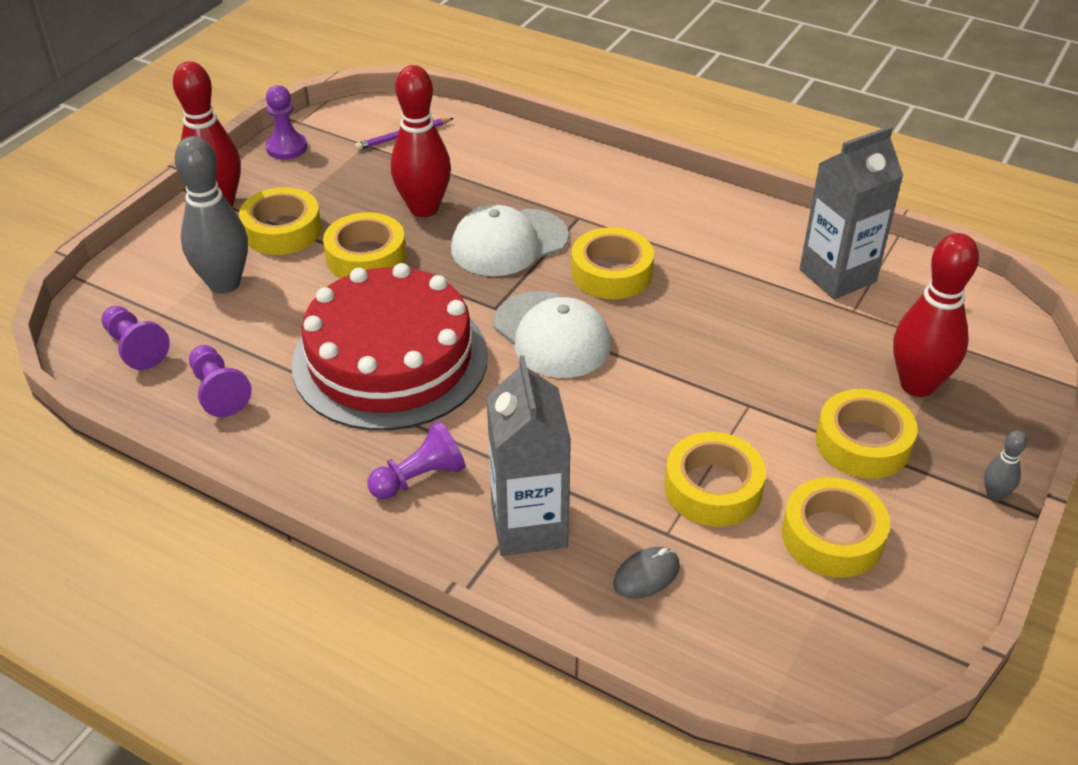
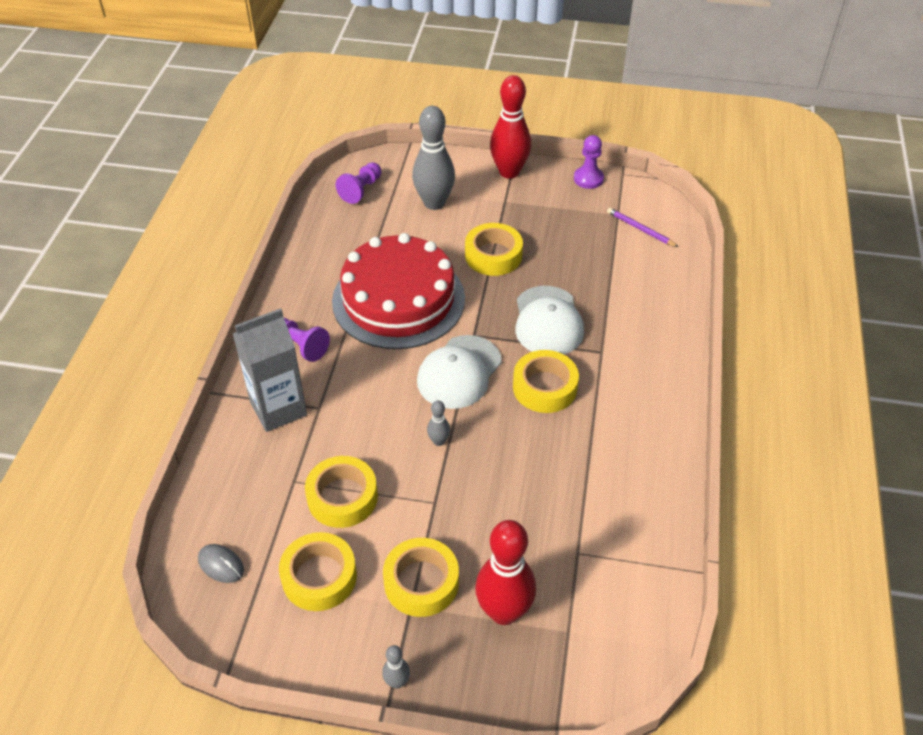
camera: 70 degrees right, 5 degrees up
(219, 391) = (339, 236): purple pawn -> none
(282, 230) = (499, 208): yellow tape -> none
(424, 208) = (561, 266): red bowling pin -> none
(509, 243) = (548, 321): white cap -> white cap turned 135 degrees counterclockwise
(646, 575) = (254, 478): grey mouse -> grey mouse (221, 565)
(656, 379) = (438, 441): none -> grey bowling pin
(837, 275) = (618, 534): grey carton -> none

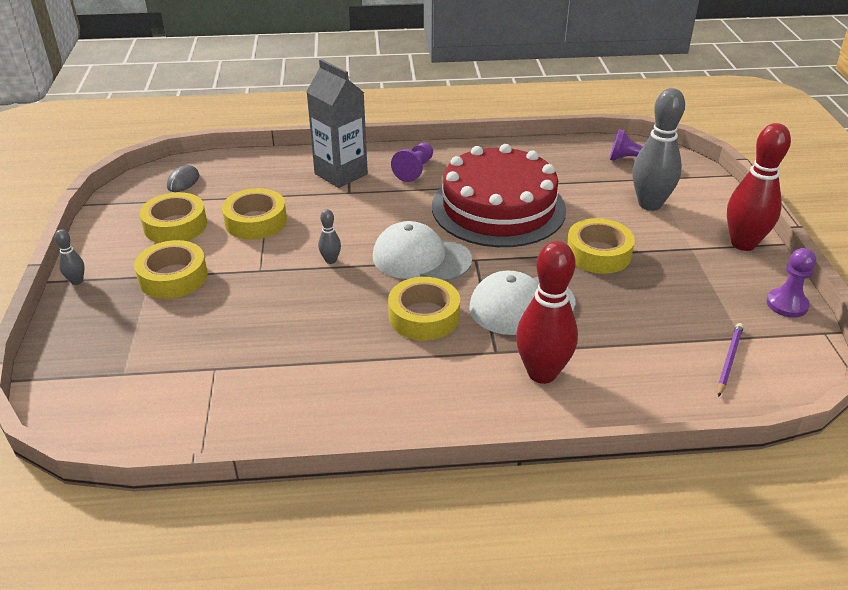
camera: 75 degrees right, 10 degrees down
(504, 612) = (144, 329): red bowling pin -> red bowling pin (542, 373)

